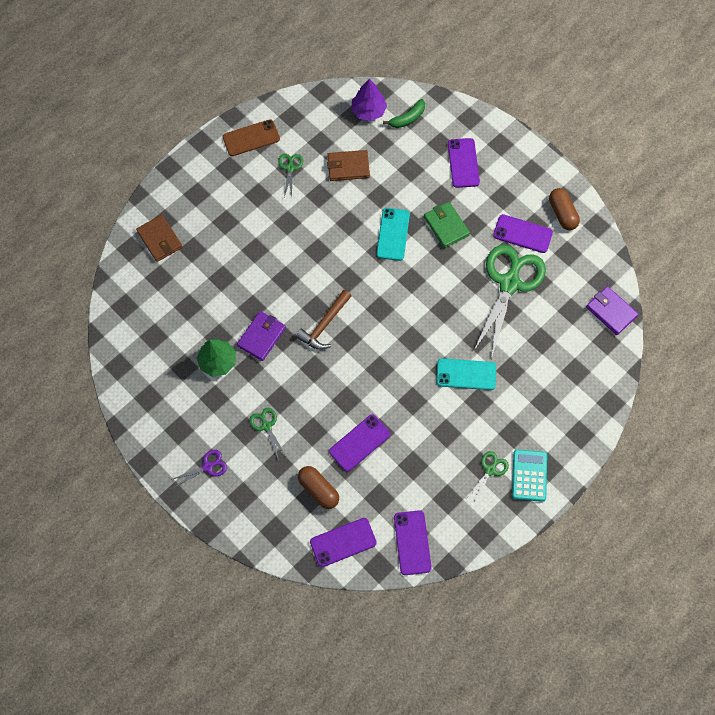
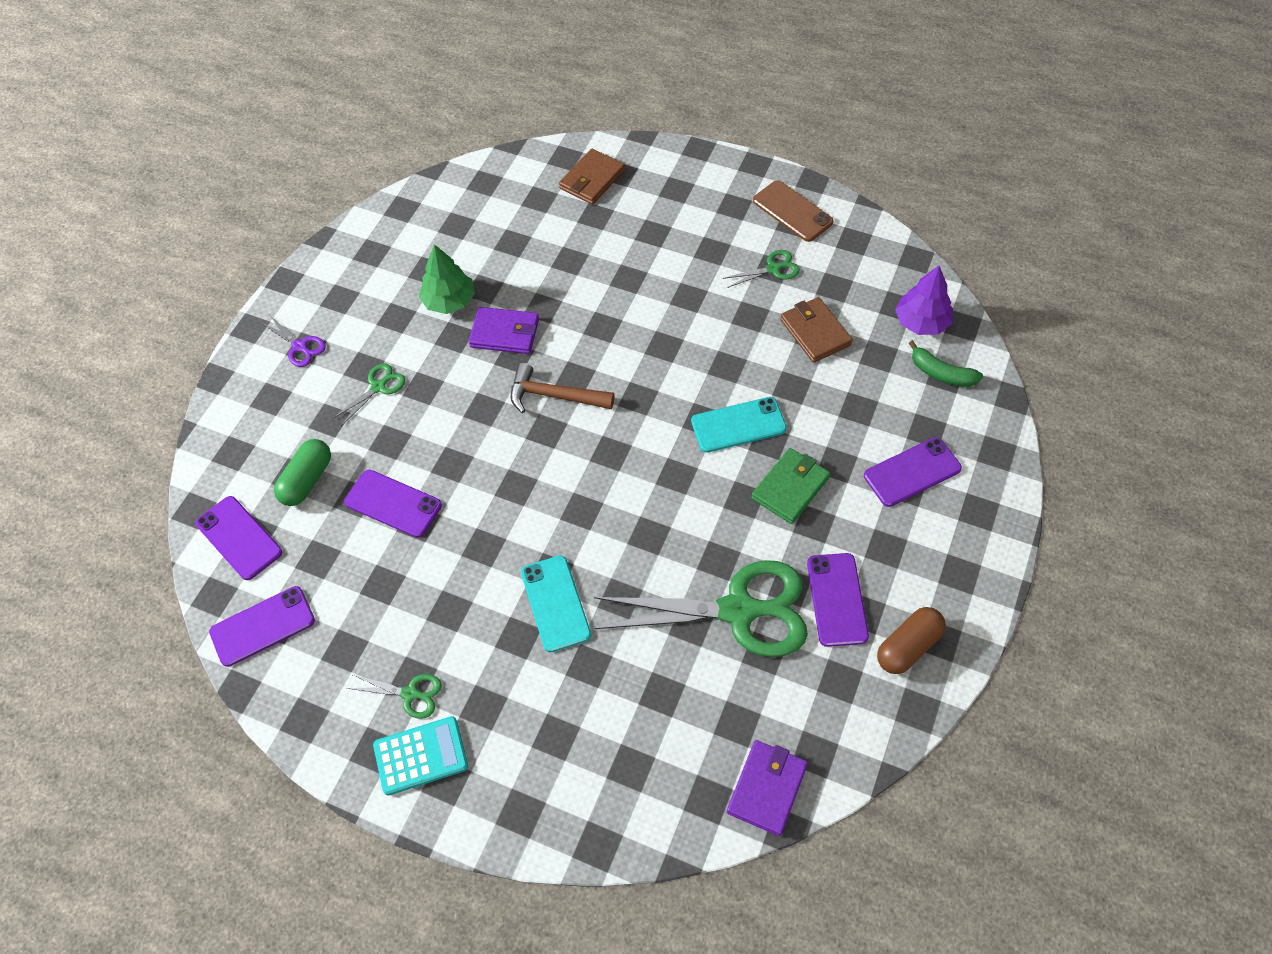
camera: 70 degrees right, 10 degrees down
(318, 489) = (307, 480): brown capsule -> green capsule

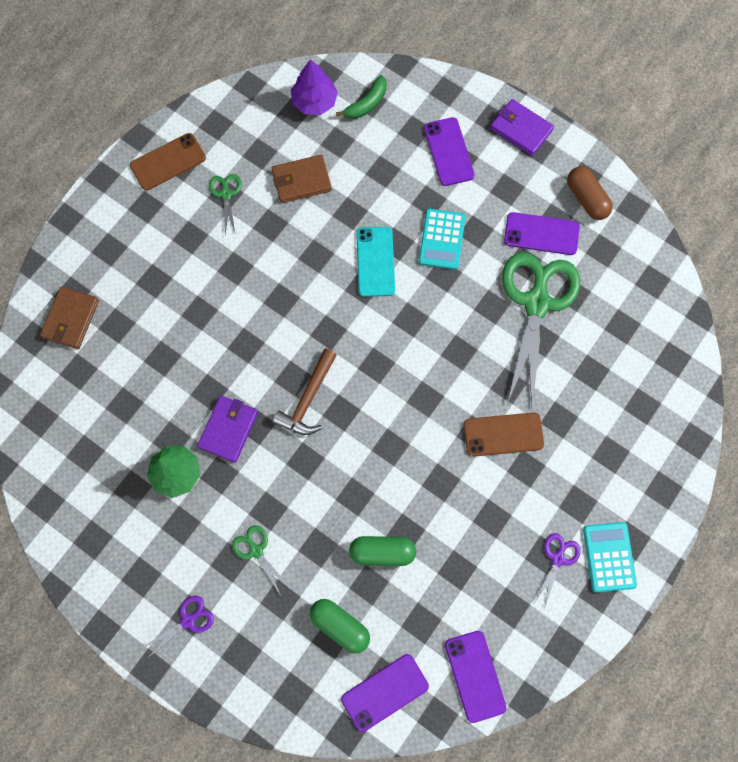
camera: 80 degrees left, 15 degrees up
(393, 503) = (382, 552): purple phone -> green capsule
(410, 694) = (557, 559): green scissors -> purple scissors
(555, 603) = (503, 434): turquoise phone -> brown phone
(592, 179) = (71, 319): brown wallet -> brown wallet turned 60 degrees clockwise
(767, 788) = (672, 319): purple wallet -> purple wallet (521, 129)
(790, 488) = (442, 239): green wallet -> turquoise calculator

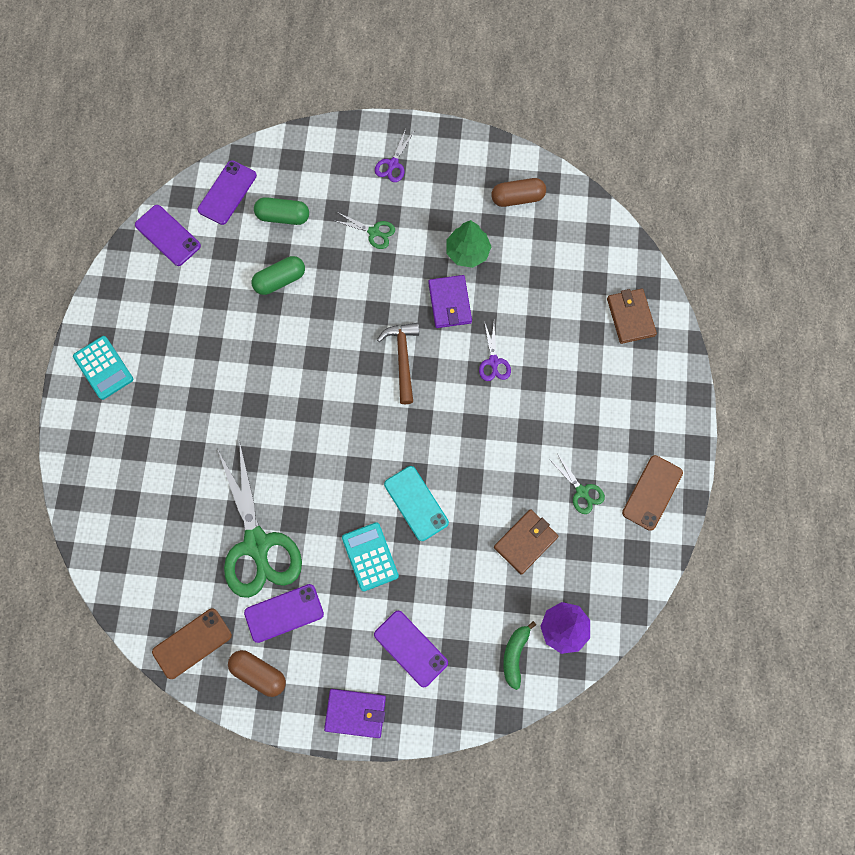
camera: 150 degrees right, 0 degrees up
(88, 503) = (517, 198): none -> brown capsule
(503, 434) = (231, 416): brown phone -> brown phone (192, 643)
(557, 559) = (143, 345): purple scissors -> purple scissors (493, 361)

